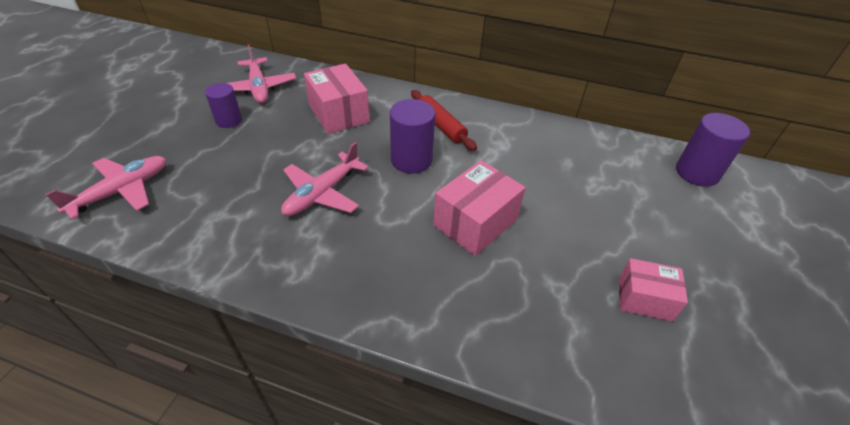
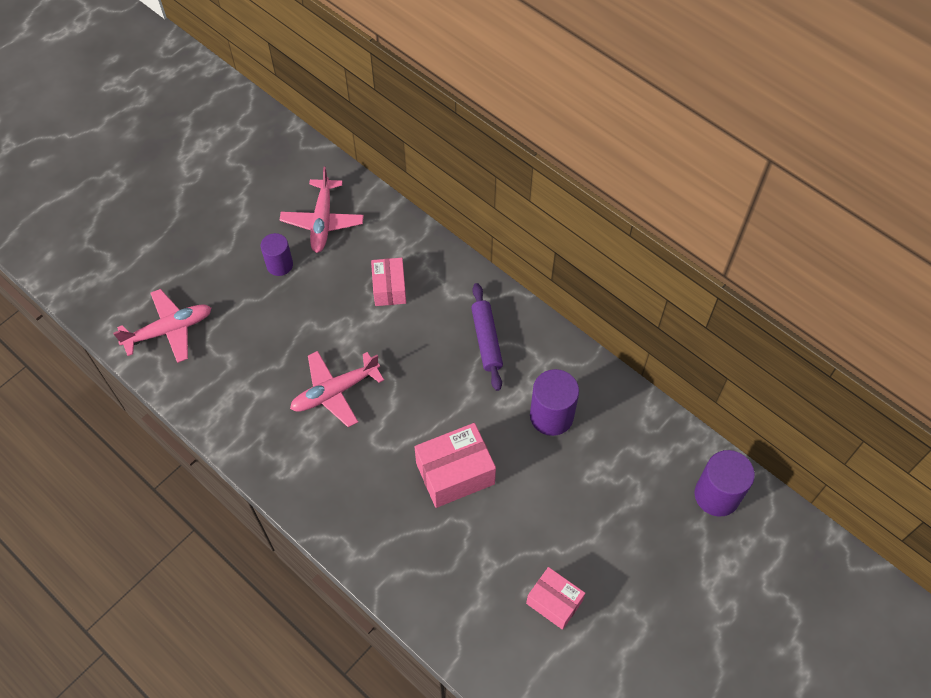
camera: 25 degrees right, 15 degrees up
(338, 114) = (389, 288): pink box -> pink box, size x0.65
(411, 160) = (433, 378): purple cylinder -> purple cylinder (551, 416)
(441, 125) = (486, 340): red rolling pin -> purple rolling pin

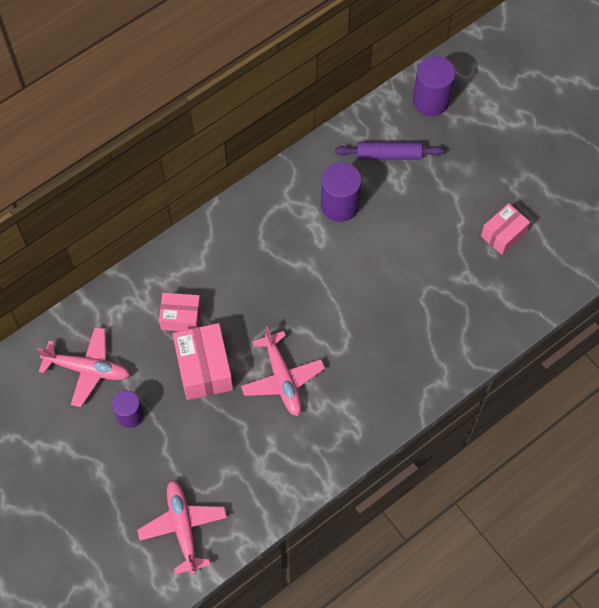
camera: 80 degrees left, 5 degrees up
(455, 473) = (380, 289): pink box -> pink box (204, 368)
(486, 340) = (255, 243): purple rolling pin -> purple rolling pin (388, 155)

